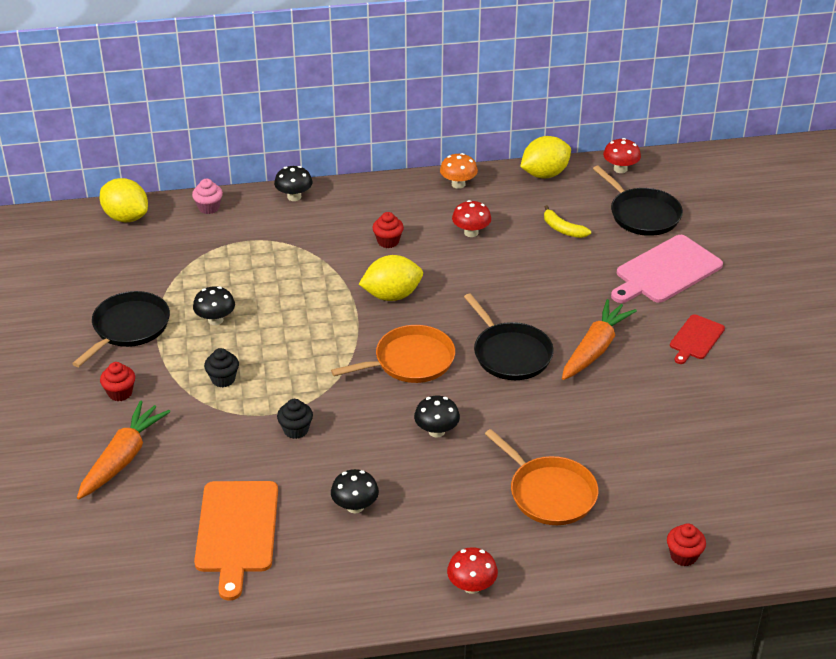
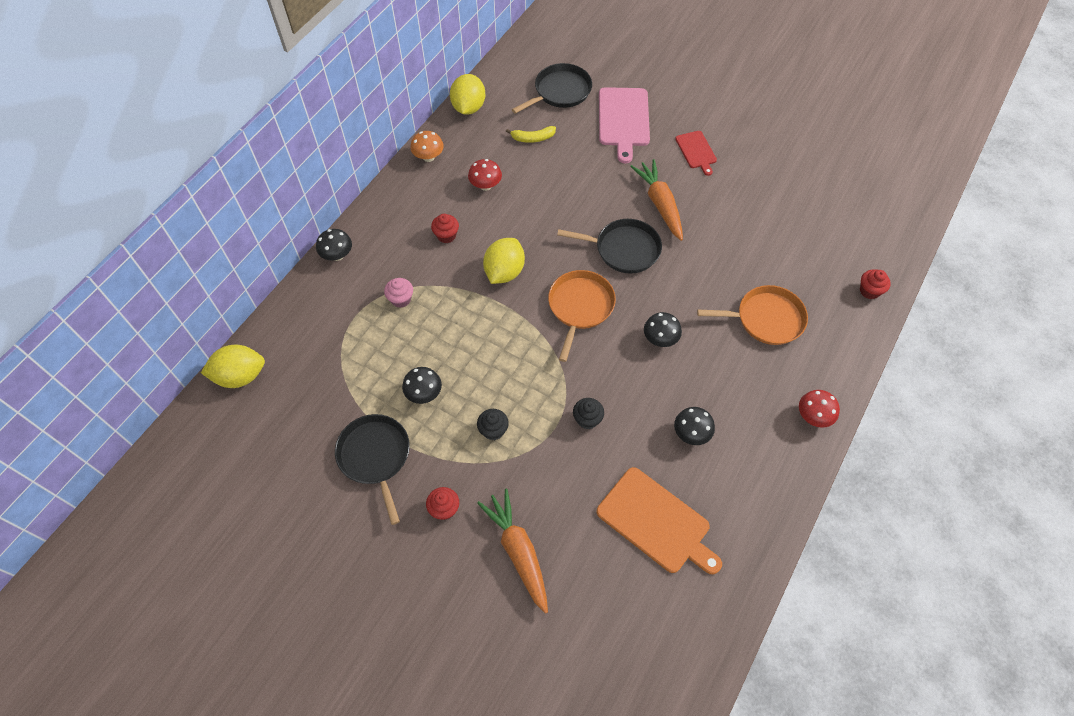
camera: 50 degrees left, 20 degrees up
(209, 208) = (290, 315): pink cupcake -> pink cupcake (401, 299)
(620, 169) = (505, 69): red mushroom -> none
(642, 214) = (560, 92): black pan -> black pan turned 45 degrees counterclockwise

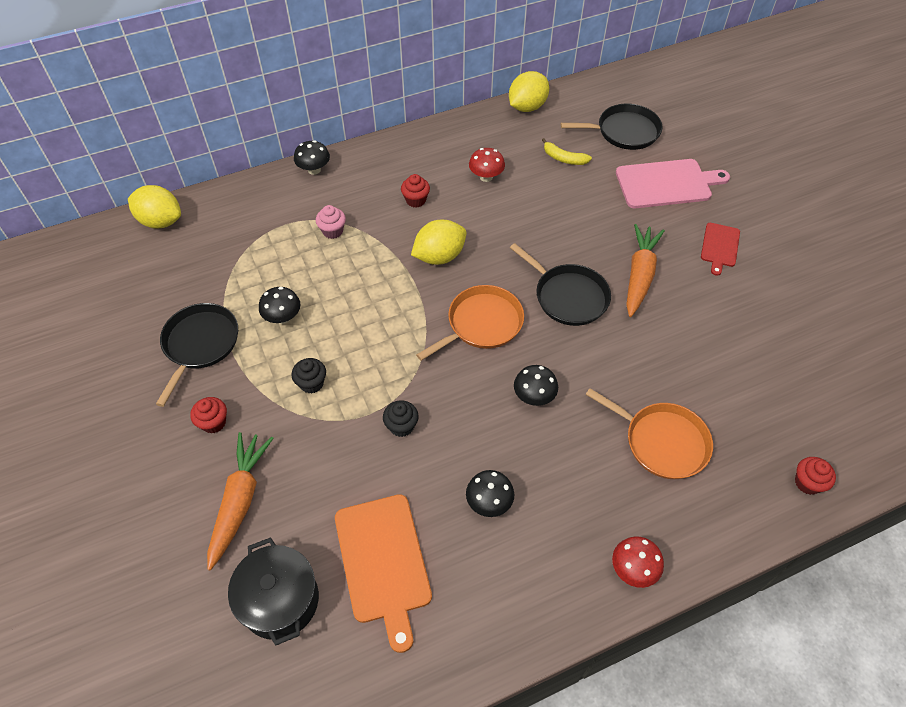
camera: 35 degrees right, 5 degrees down
(428, 157) = (457, 130): orange mushroom -> none
(609, 597) = (280, 600): none -> black pot
(623, 120) = (667, 183): pink cutting board -> pink cutting board turned 135 degrees counterclockwise

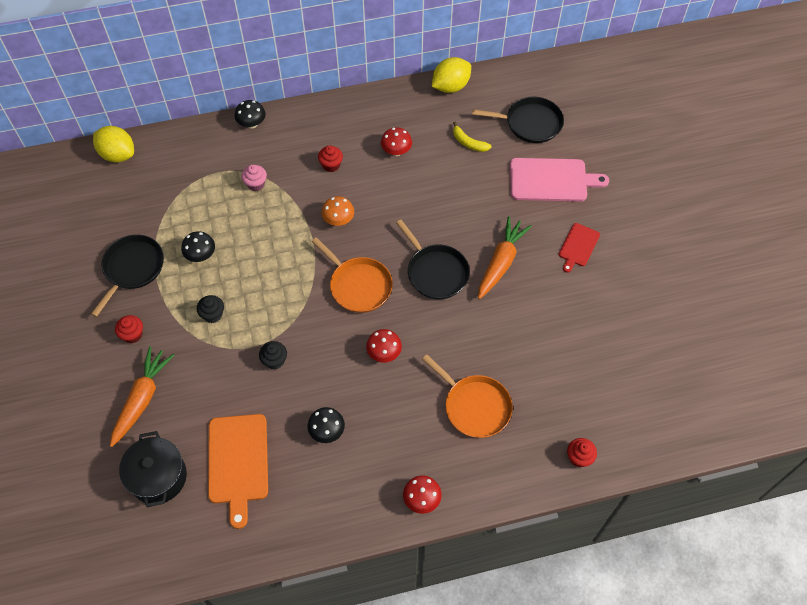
camera: 10 degrees right, 5 degrees up
(439, 256) = (338, 220): yellow lemon -> orange mushroom
(481, 324) = (358, 285): orange pan -> orange pan turned 75 degrees clockwise
(534, 396) = (384, 353): black mushroom -> red mushroom

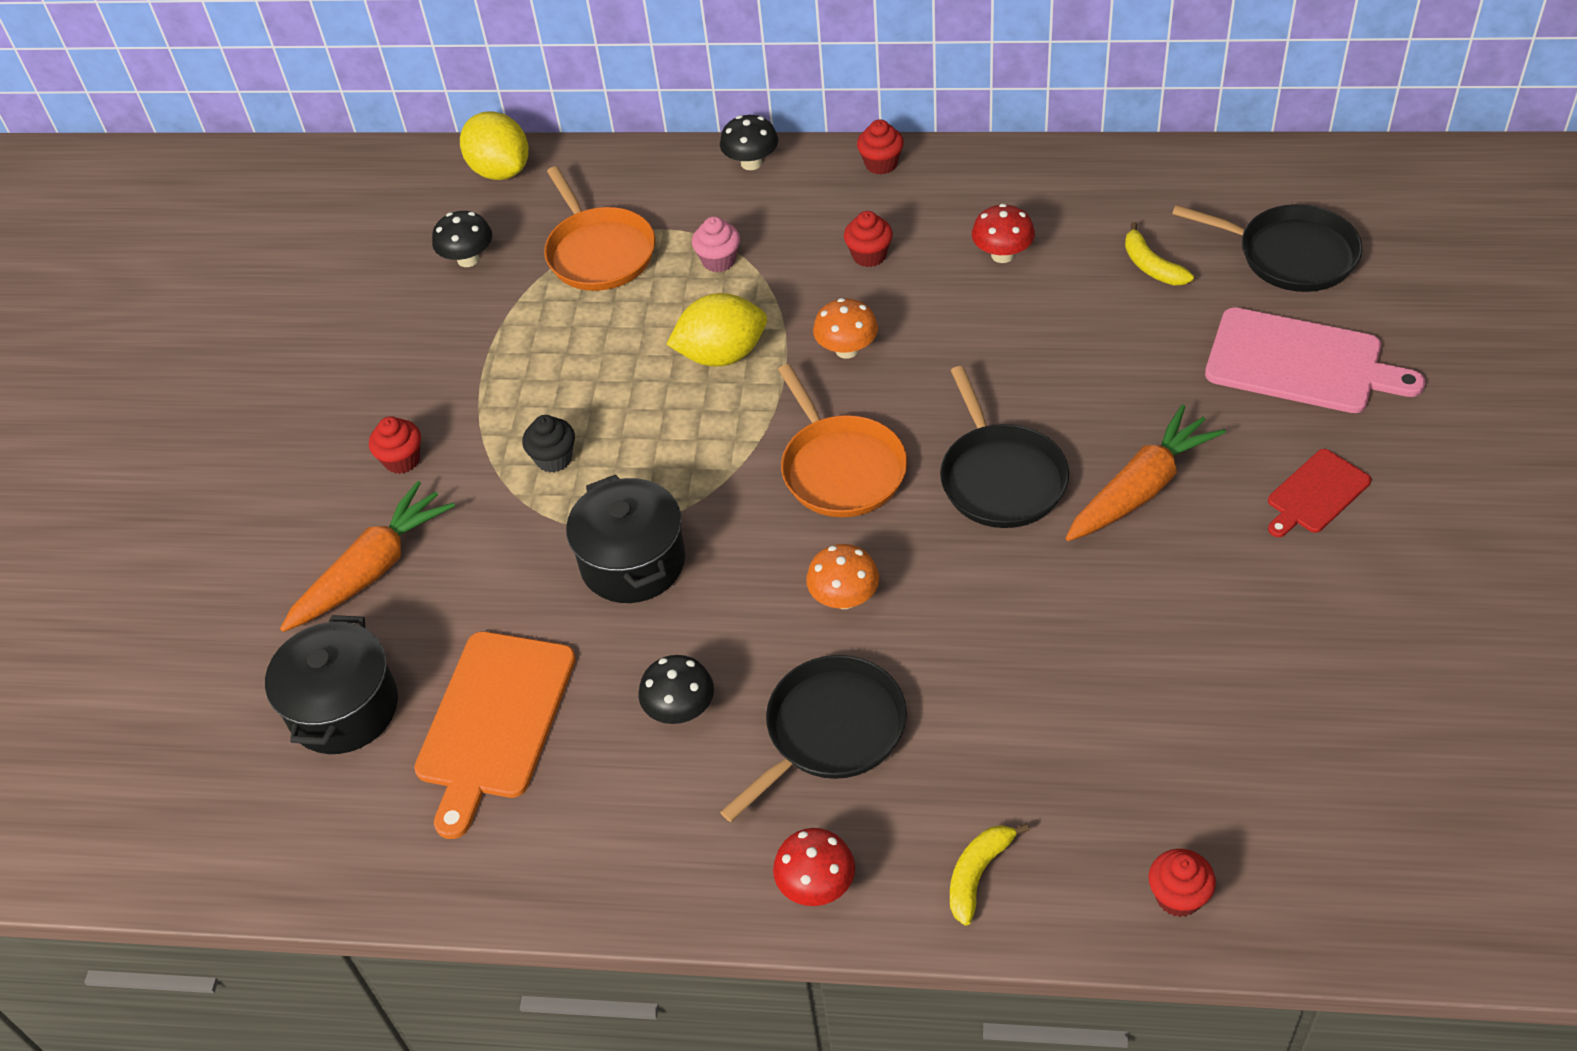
camera: 25 degrees right, 10 degrees down
(132, 268) = (447, 353): black pan -> black pan (830, 731)
(201, 255) = (574, 357): black mushroom -> black mushroom (468, 259)
(275, 361) = (633, 562): black cupcake -> black pot
(319, 111) = (881, 164): none -> red cupcake
(384, 353) = (844, 598): red mushroom -> orange mushroom
(450, 86) = (1150, 164): yellow lemon -> yellow lemon (722, 355)
(474, 406) = (989, 739): orange pan -> orange pan (599, 252)
(491, 472) = (978, 874): none -> yellow banana

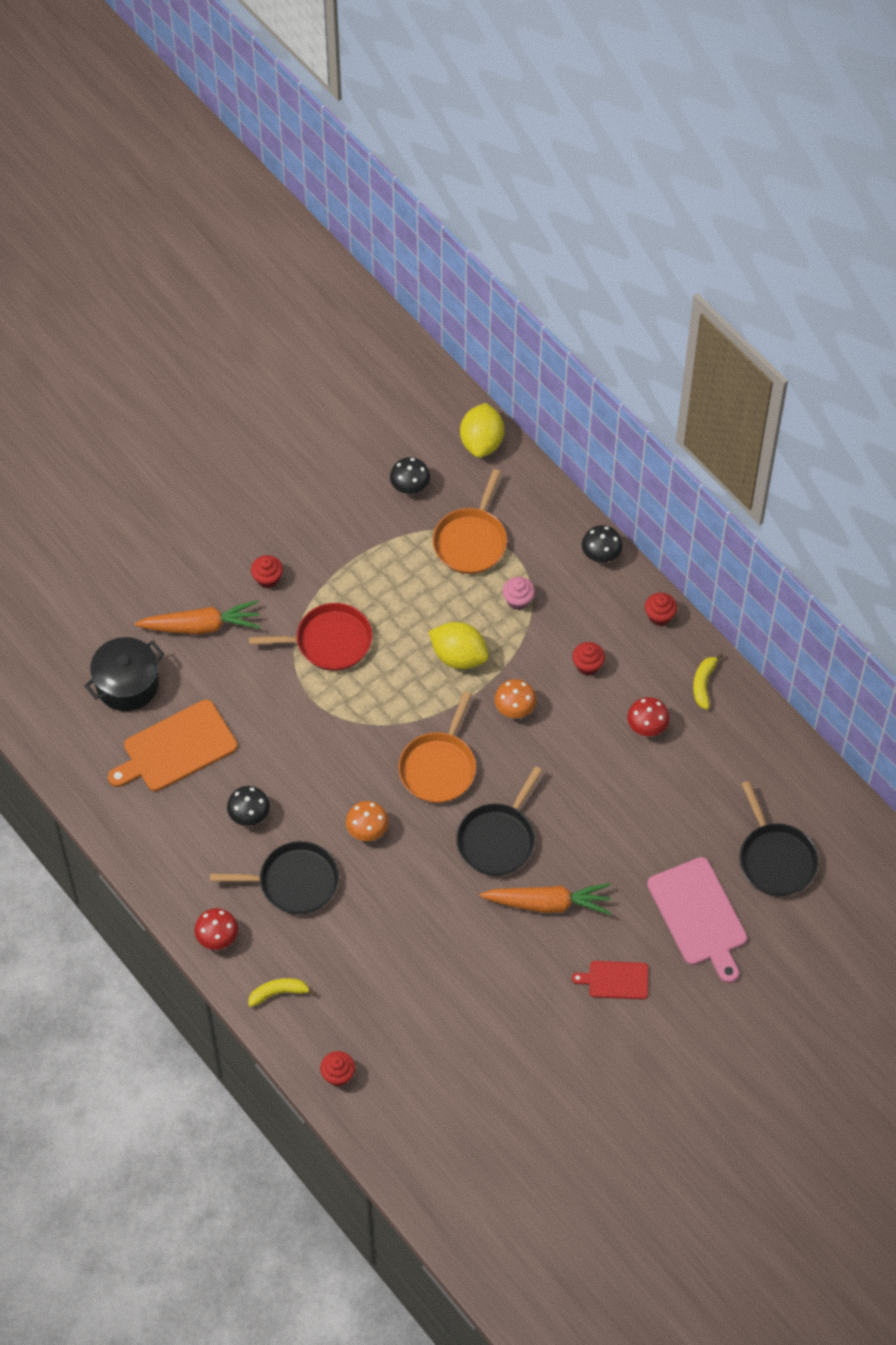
camera: 40 degrees right, 10 degrees up
(554, 459) = (329, 641): black cupcake -> red pan
(633, 562) = (305, 727): black pot -> none
(1151, 266) = (705, 801): yellow banana -> yellow banana (703, 684)

